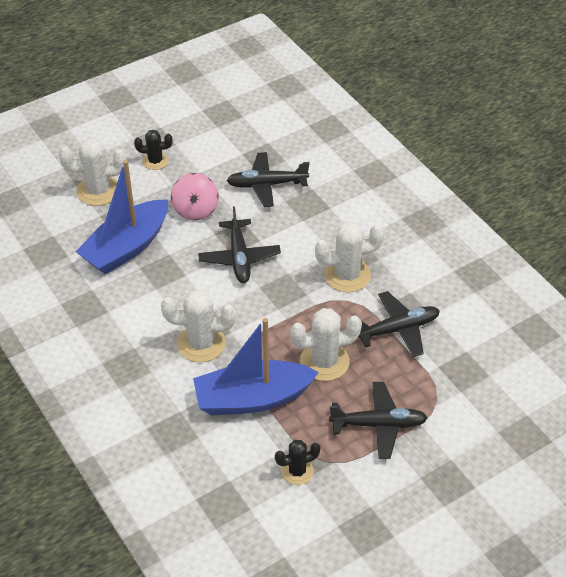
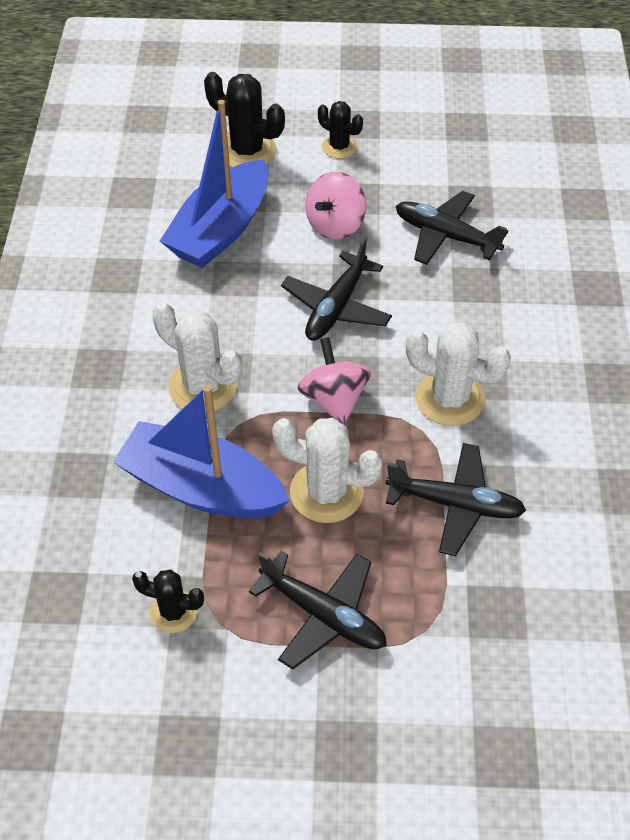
camera: 35 degrees right, 5 degrees up
(98, 191) = (247, 151): white cactus -> black cactus
(126, 247) = (220, 230): blue boat -> blue boat turned 45 degrees counterclockwise
(284, 310) = (334, 400): none -> pink spinning top

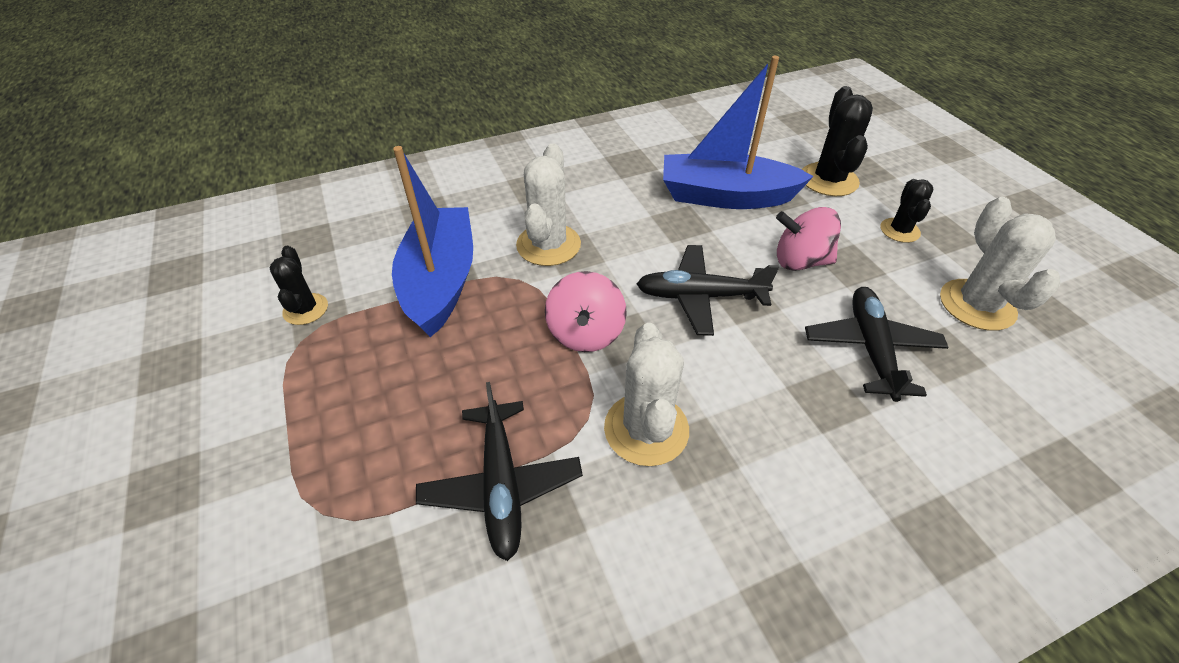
camera: 65 degrees right, 5 degrees down
(324, 615) = (323, 414): black plane -> none
(326, 492) = (470, 366): white cactus -> white cactus (977, 305)
(334, 400) = (585, 333): pink spinning top -> pink spinning top turned 135 degrees clockwise

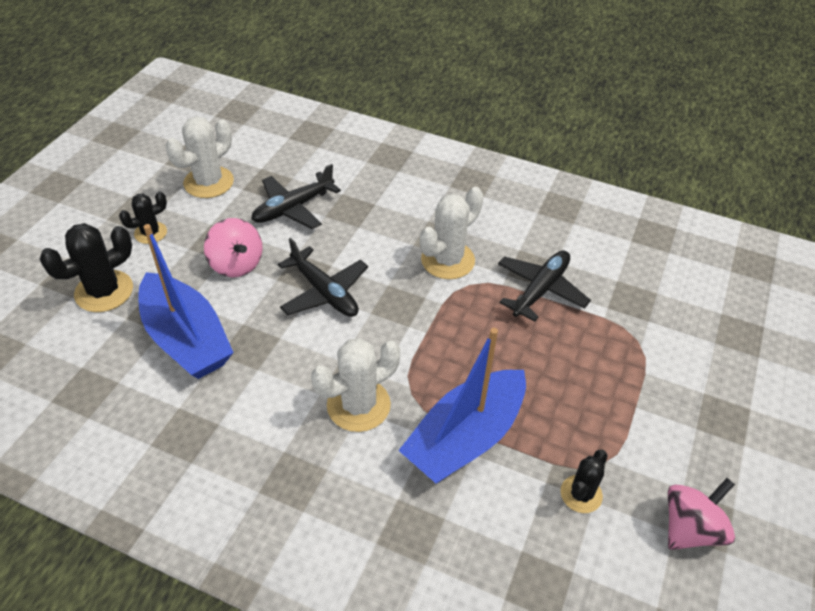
camera: 135 degrees left, 0 degrees up
(585, 333) = (416, 324): pink spinning top -> pink spinning top (690, 528)

